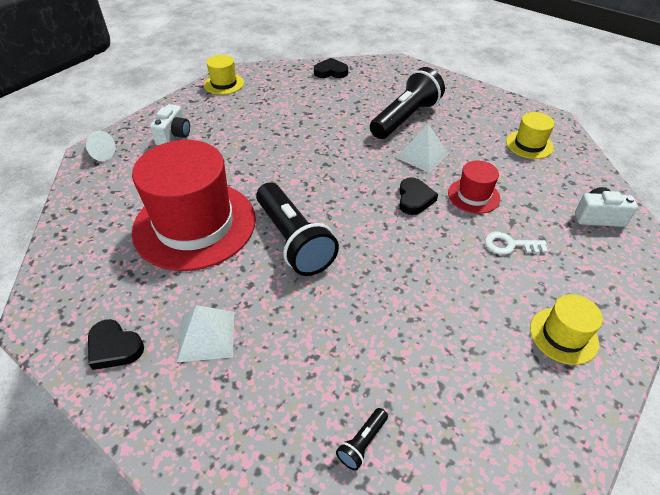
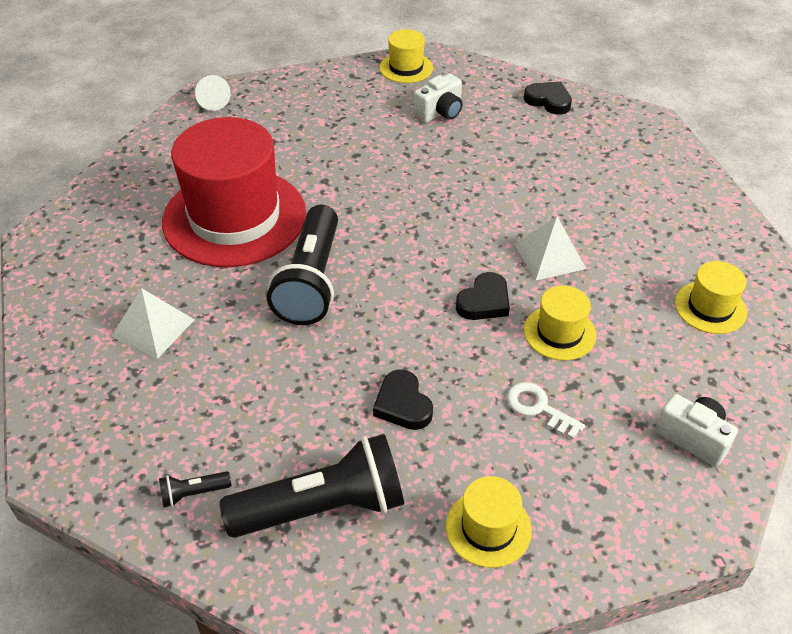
camera: 35 degrees right, 0 degrees up
(114, 347) = (76, 296): black heart -> black heart (403, 404)
(174, 136) = (298, 110): white camera -> white camera (440, 112)
(405, 118) = (580, 201): black flashlight -> black flashlight (323, 507)
(473, 196) = (559, 333): red hat -> yellow hat

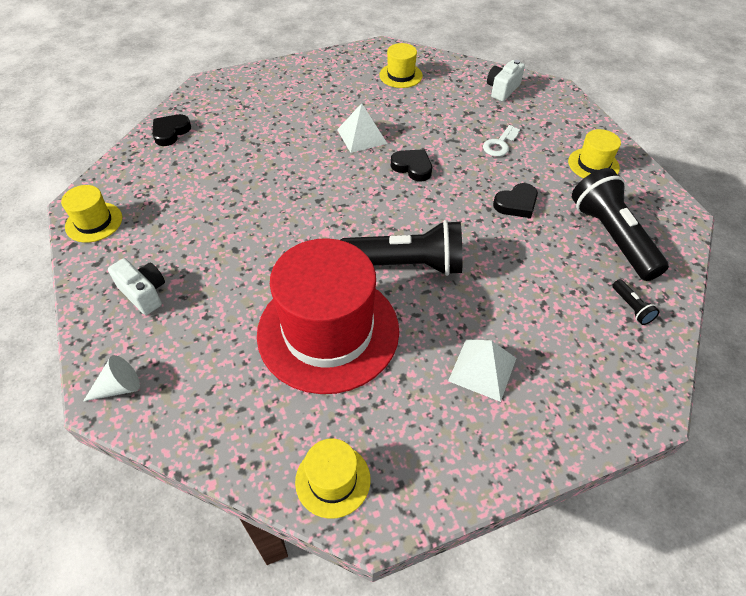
camera: 95 degrees left, 5 degrees up
(440, 112) = (176, 196): white camera -> white camera (144, 293)
(559, 333) = (434, 134): yellow hat -> yellow hat (333, 480)

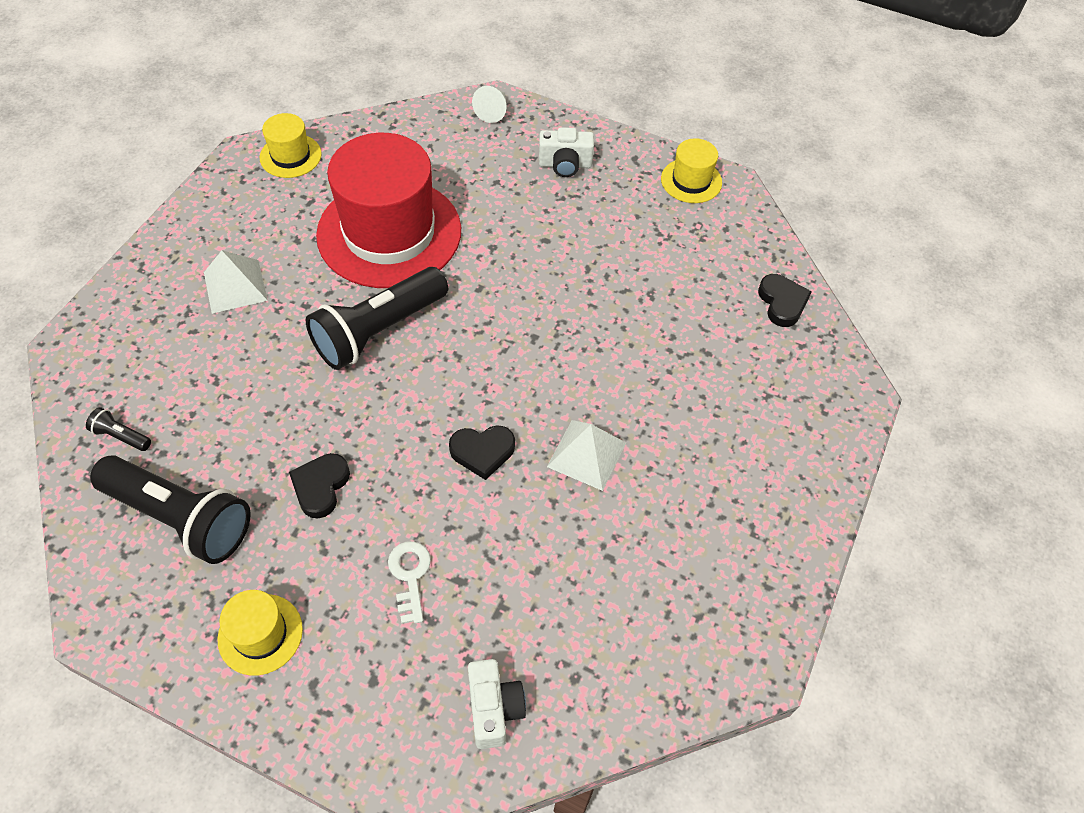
camera: 135 degrees right, 5 degrees up
(401, 75) = (663, 615): yellow hat -> none

